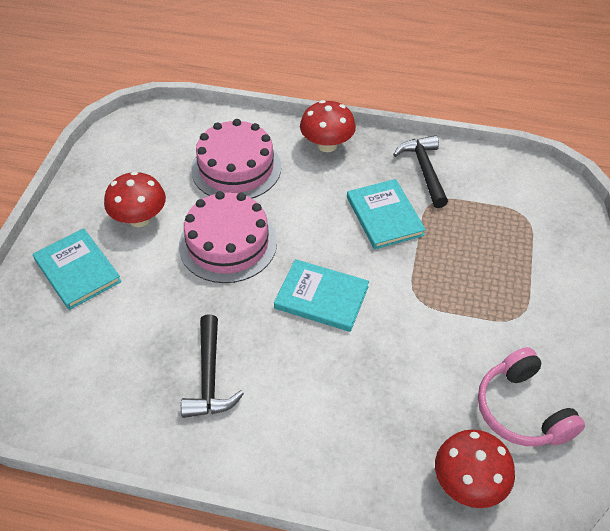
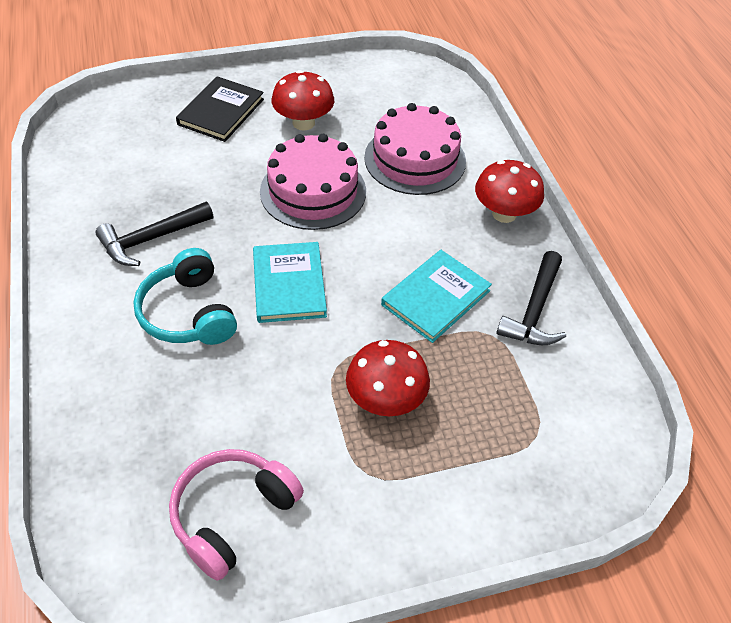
camera: 60 degrees right, 0 degrees up
(77, 271) = (221, 112): turquoise book -> black book
(313, 376) = (188, 313): none -> turquoise headphones
(424, 170) = (534, 310): black hammer -> black hammer turned 150 degrees clockwise
(468, 483) = (115, 488): red mushroom -> red mushroom (385, 400)

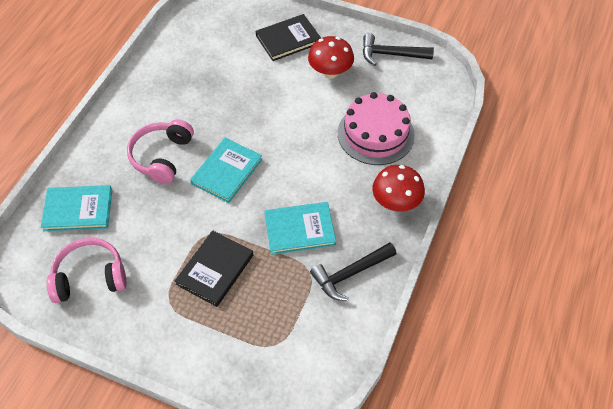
camera: 40 degrees right, 5 degrees up
(132, 442) = (78, 210): none -> turquoise book
(151, 239) = (180, 102): black hammer -> black hammer (391, 54)
(188, 313) = (162, 157): turquoise headphones -> pink headphones
(313, 191) = (293, 121): pink cake -> none
(385, 400) = (215, 269): red mushroom -> black book

